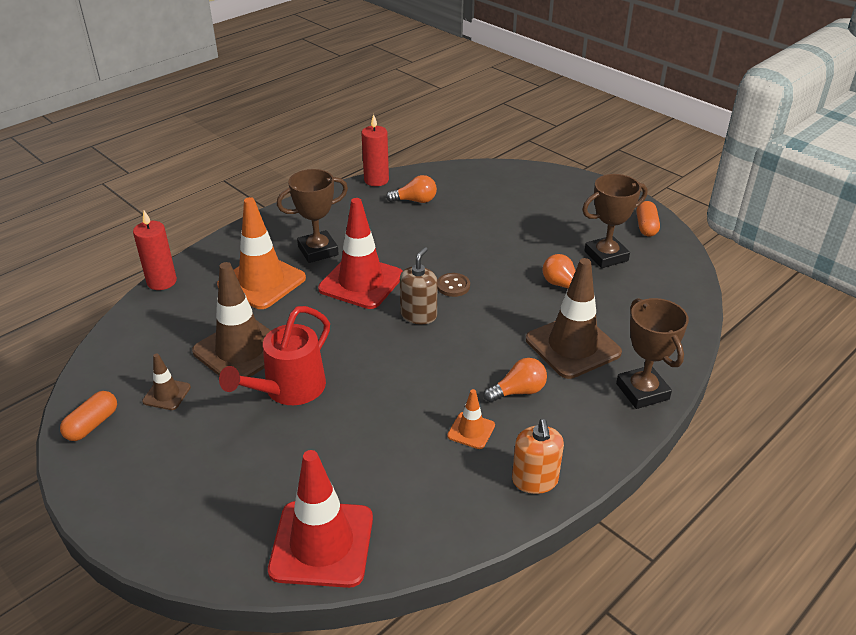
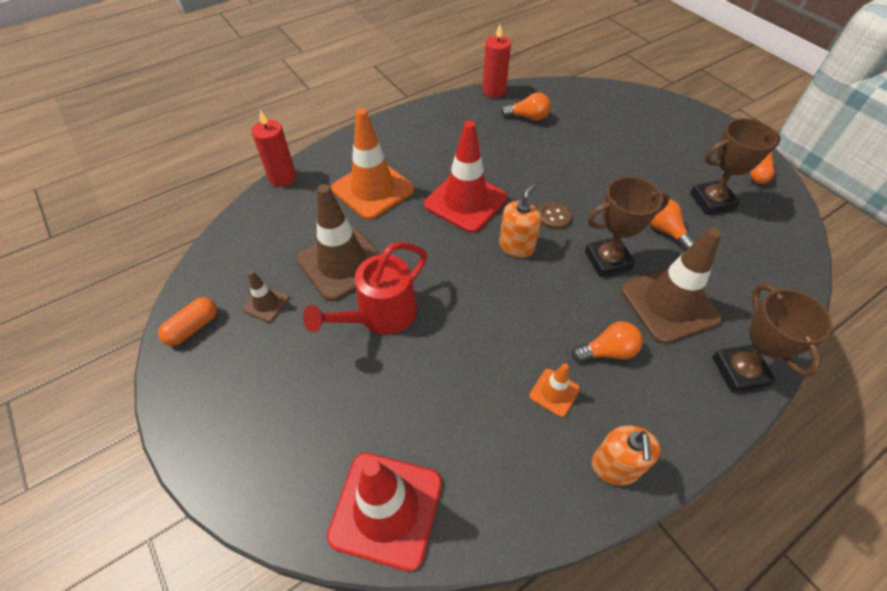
camera: 10 degrees right, 15 degrees up
(318, 251) = (429, 161): brown trophy -> brown trophy (607, 260)
(418, 315) = (516, 246): brown soap dispenser -> orange soap dispenser

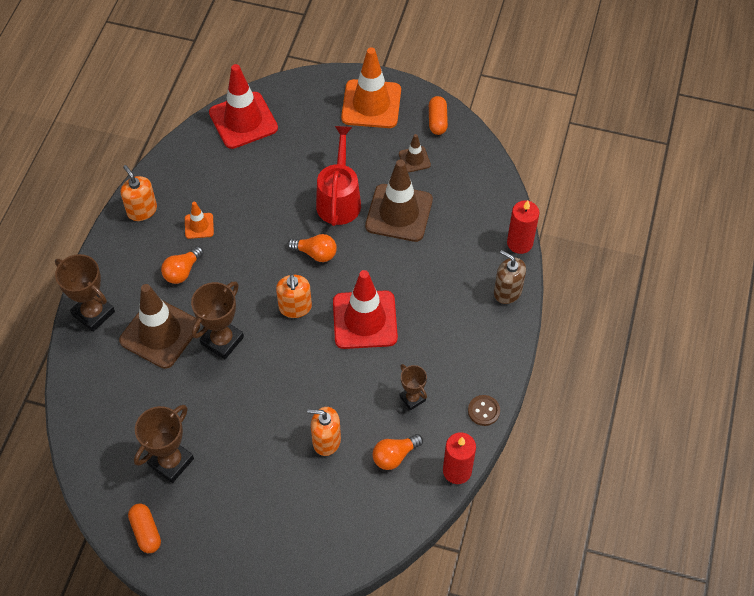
camera: 140 degrees right, 5 degrees up
(336, 155) = (507, 291): none -> brown soap dispenser
(373, 189) = (443, 281): orange traffic cone -> orange traffic cone (371, 104)
(482, 137) = (412, 398): none -> brown trophy
(554, 217) = (287, 353): brown button -> brown button (483, 411)
(570, 149) = (326, 440): none -> orange soap dispenser
(665, 230) = (194, 400): orange light bulb -> orange light bulb (315, 253)

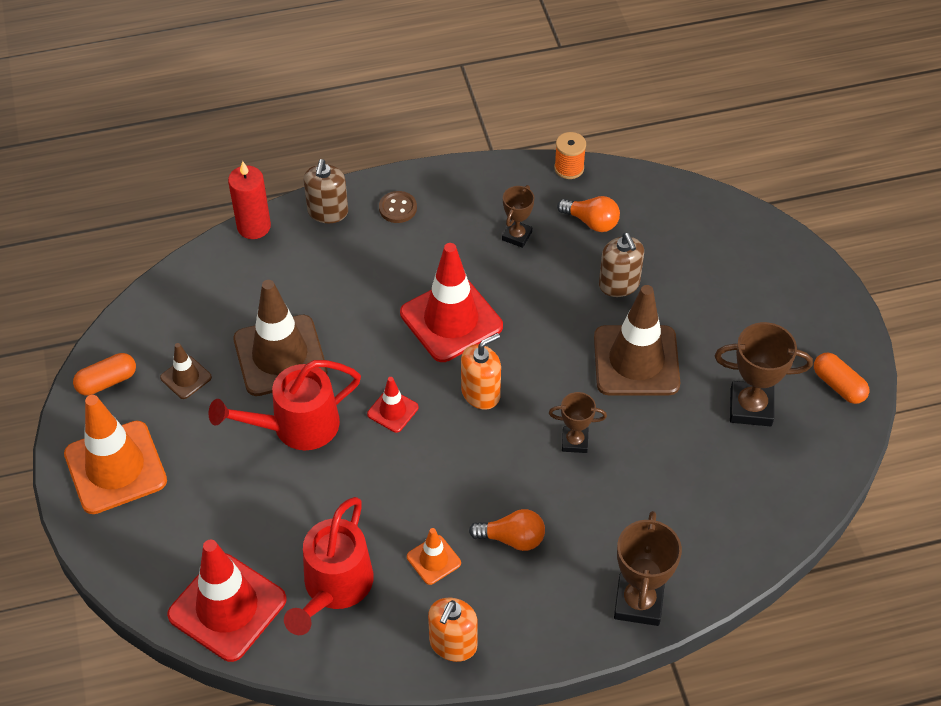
camera: 120 degrees left, 5 degrees down
(146, 532) = (838, 385): orange capsule -> orange capsule turned 75 degrees counterclockwise
(160, 333) = (611, 511): brown traffic cone -> brown traffic cone (636, 361)
(217, 171) = (334, 588): none -> red watering can
(222, 340) = (574, 441): brown trophy -> brown trophy, size x0.60
(315, 253) = (393, 411): orange light bulb -> red traffic cone
(326, 440) = (619, 284): orange soap dispenser -> brown soap dispenser
(457, 471) = (569, 168): red candle -> orange spool
(483, 411) = (488, 174): brown button -> brown button (398, 208)

